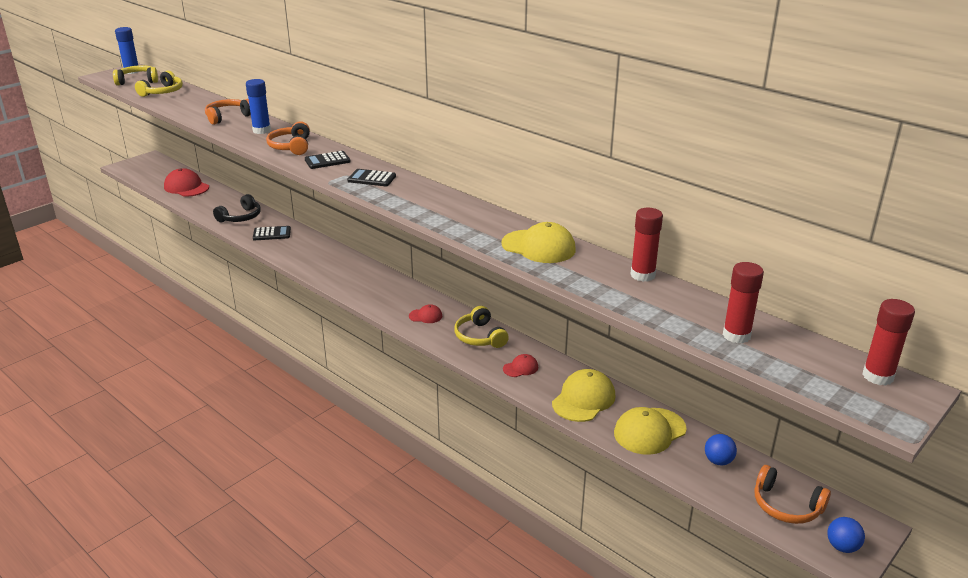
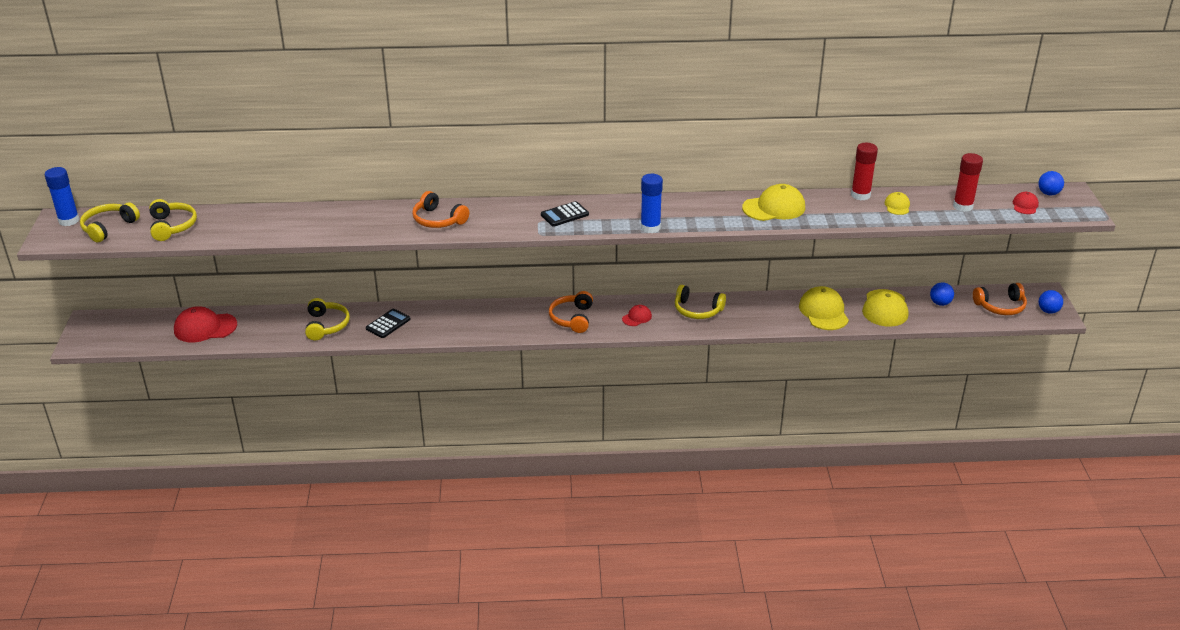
camera: 45 degrees left, 5 degrees up
(228, 117) = (310, 220): orange headphones -> orange headphones (572, 318)
(241, 217) = (326, 325): black headphones -> yellow headphones
(261, 130) = (375, 218): blue glue stick -> blue glue stick (650, 227)
(327, 161) = (497, 217): black calculator -> none
(520, 368) = (757, 315): red cap -> red cap (1025, 205)
(662, 300) = (897, 206): none -> yellow cap
(878, 376) = (1048, 193): red glue stick -> blue ball

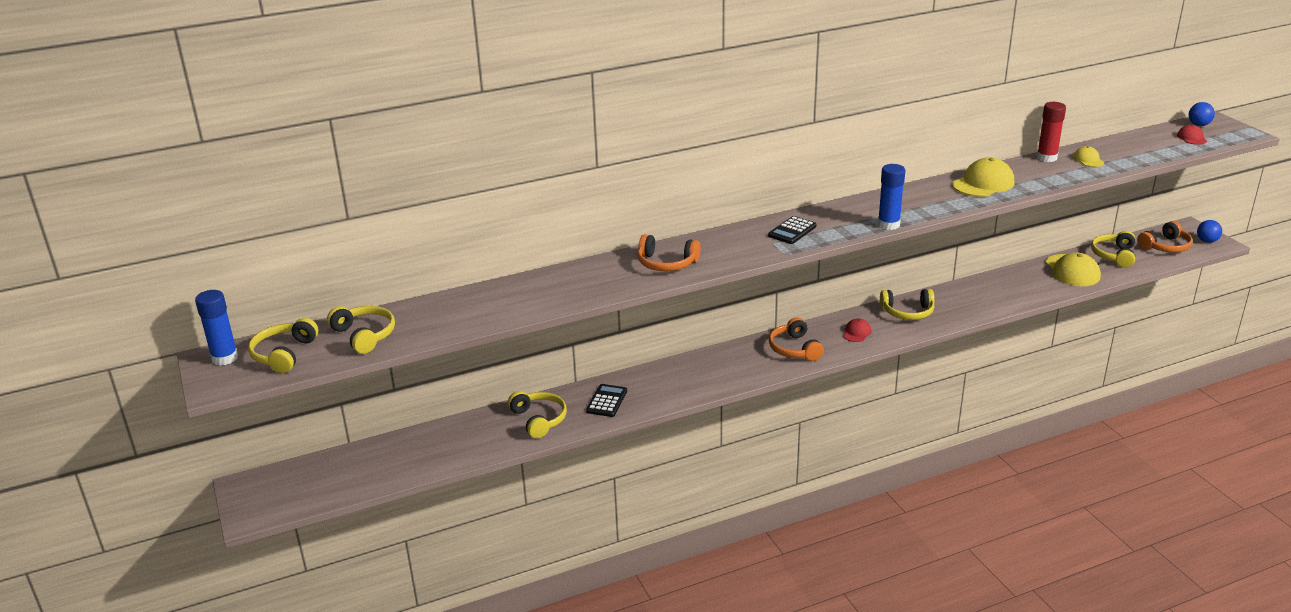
camera: 20 degrees left, 5 degrees down
(205, 328) = (397, 457): red cap -> none
(823, 312) = (1022, 286): yellow cap -> none
(940, 303) = (1113, 255): blue ball -> yellow headphones
(963, 206) = (1143, 149): red glue stick -> none

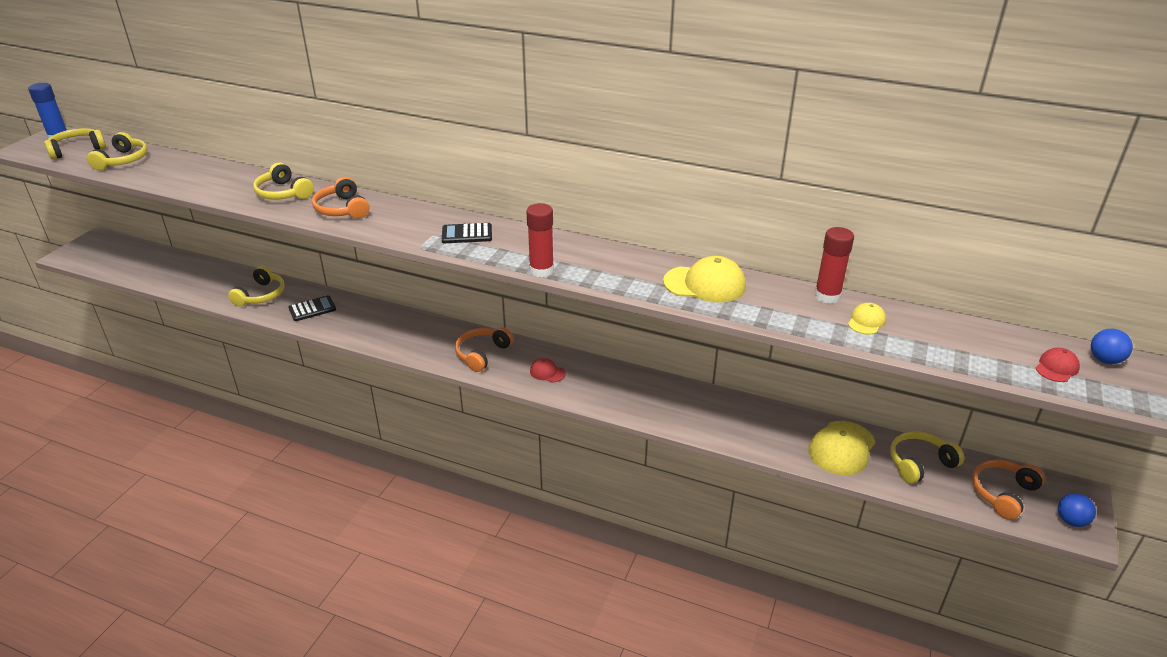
camera: 45 degrees right, 5 degrees up
(856, 332) = (547, 372): red cap -> red cap turned 135 degrees counterclockwise
(888, 224) = (541, 270): blue glue stick -> red glue stick
(907, 312) = (617, 384): yellow headphones -> yellow headphones (283, 193)
(1165, 246) = (1002, 493): orange headphones -> orange headphones turned 120 degrees clockwise

